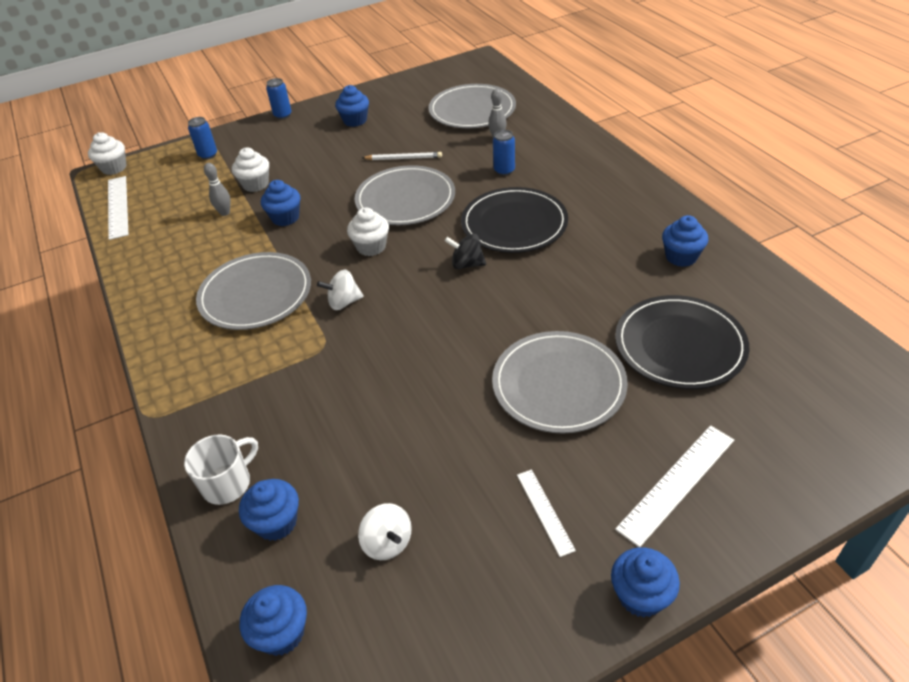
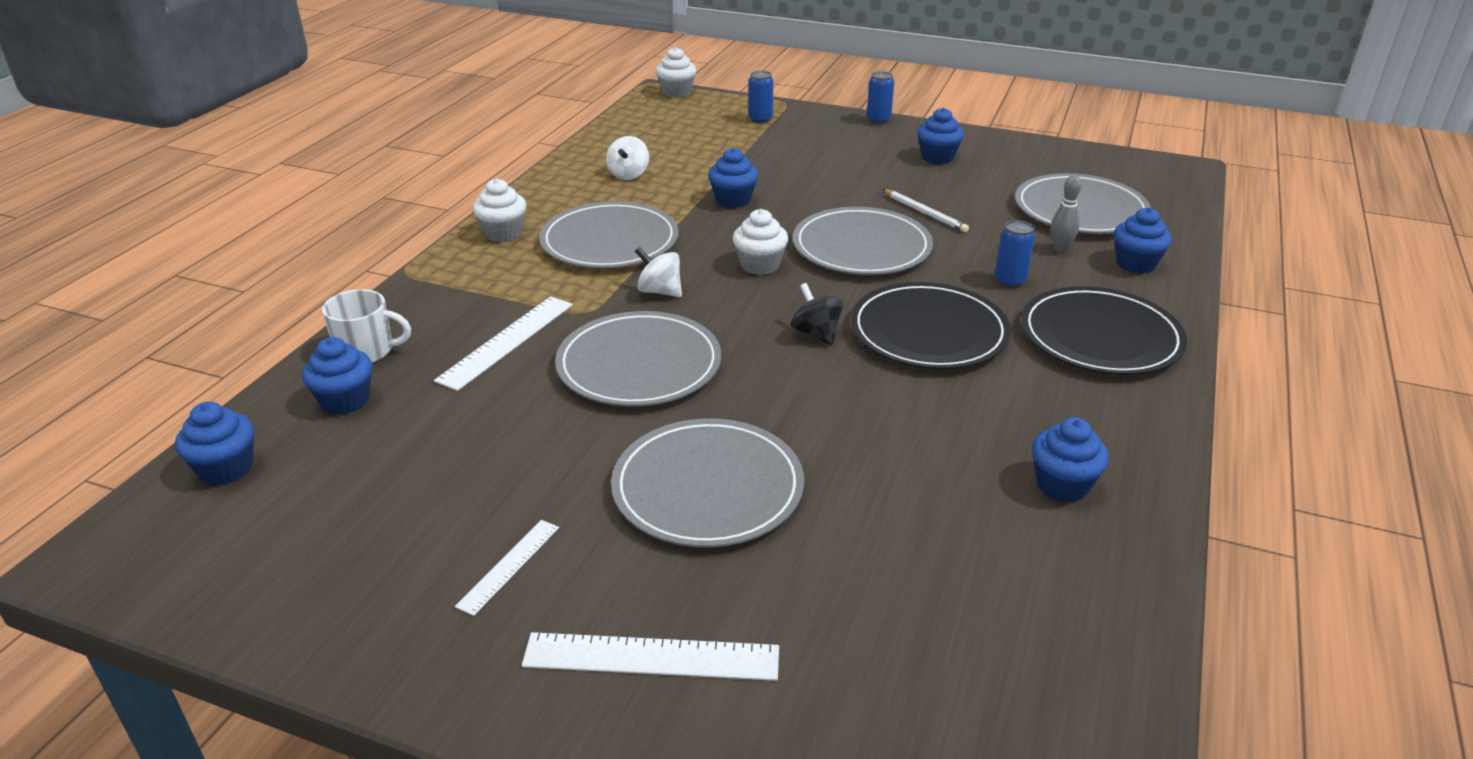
camera: 45 degrees right, 10 degrees down
(118, 206) = (631, 121): white ruler -> white ruler (507, 341)
(225, 213) = (695, 169): grey bowling pin -> none
(255, 184) = (756, 161): white cupcake -> white cupcake (503, 233)
(387, 543) = (376, 478): white spinning top -> white spinning top (628, 174)
(410, 352) = (639, 364): none -> grey plate
(640, 595) = (452, 700): blue cupcake -> blue cupcake (1135, 264)
(679, 345) = (892, 556): black plate -> black plate (1100, 337)

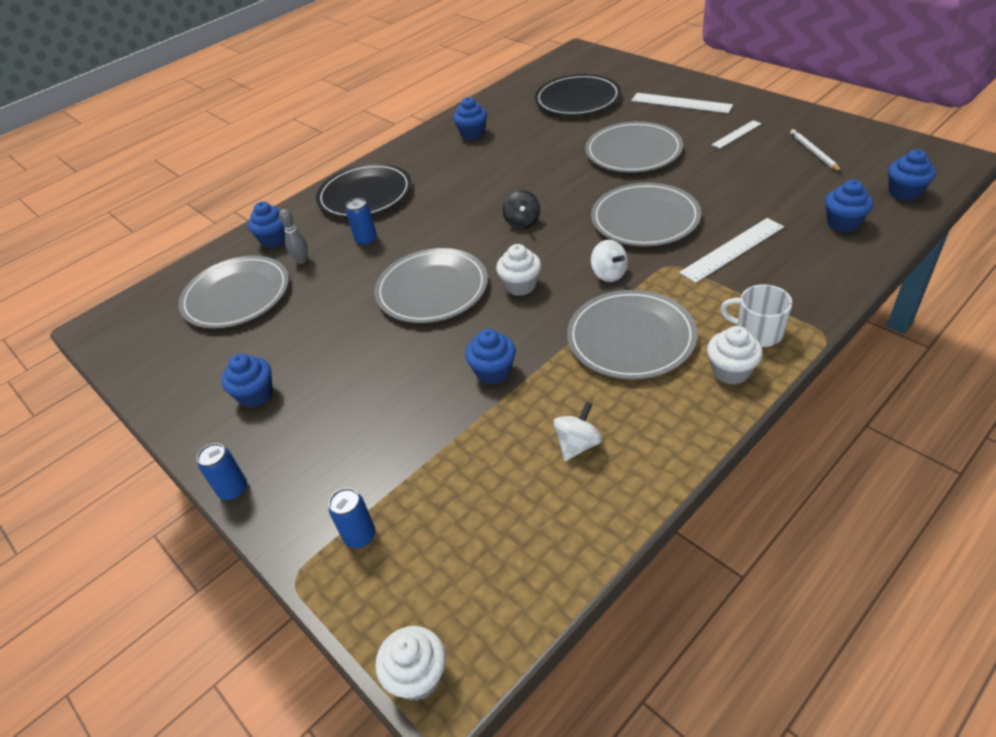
camera: 150 degrees left, 10 degrees up
(367, 351) = (838, 258): white mug -> white mug (757, 332)
(925, 213) = (349, 317): white pencil -> white pencil (813, 152)
(928, 332) = (454, 213): black plate -> black plate (577, 99)

